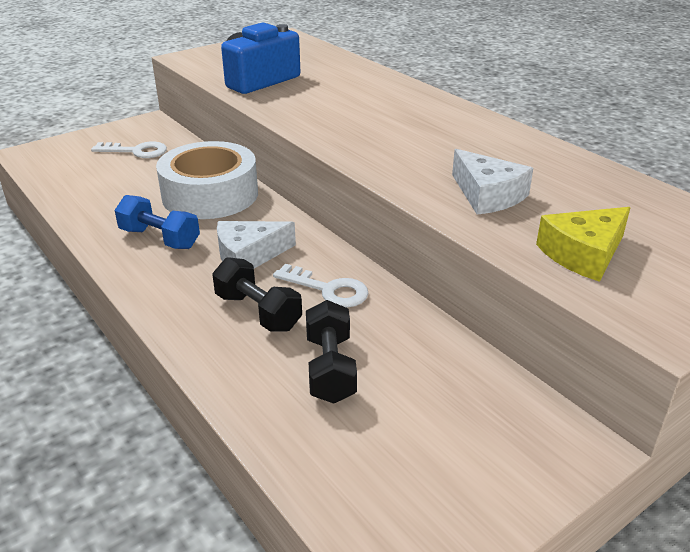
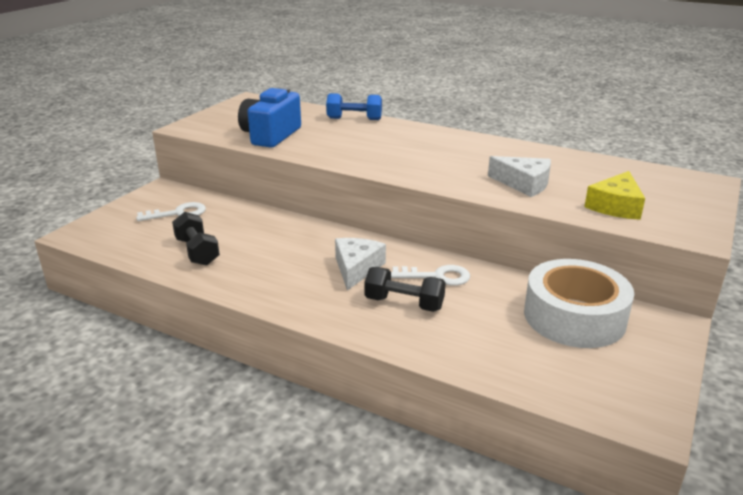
camera: 25 degrees left, 5 degrees down
(160, 238) = (273, 273): blue dumbbell -> blue dumbbell (354, 119)
(210, 195) = (279, 233): white tape -> white tape (574, 316)
(249, 255) = (356, 268): white cheese -> white cheese turned 150 degrees clockwise
(330, 368) = (490, 325): black dumbbell -> black dumbbell (197, 252)

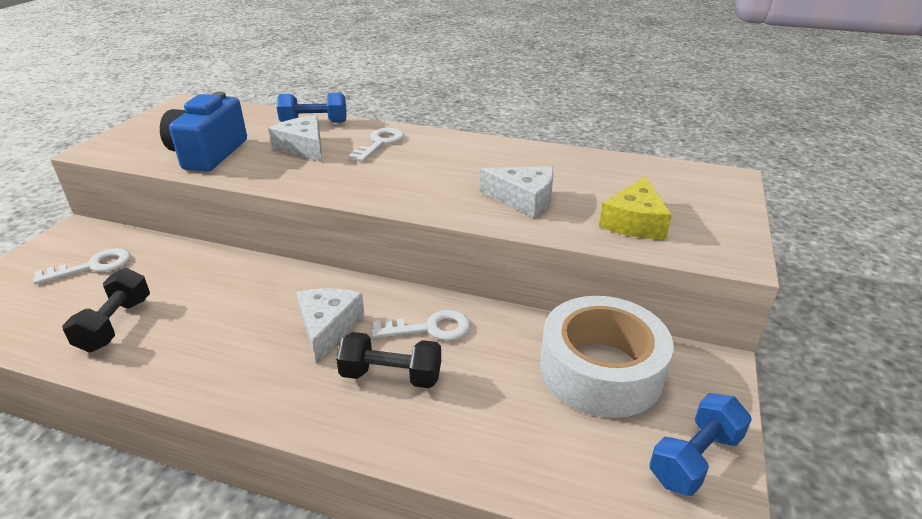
camera: 10 degrees left, 5 degrees up
(197, 252) = (115, 324): black dumbbell -> black dumbbell turned 45 degrees clockwise
(345, 136) = (303, 147): none -> white cheese
(408, 137) = (380, 143): none -> white key
(641, 379) = (695, 458): none -> blue dumbbell

